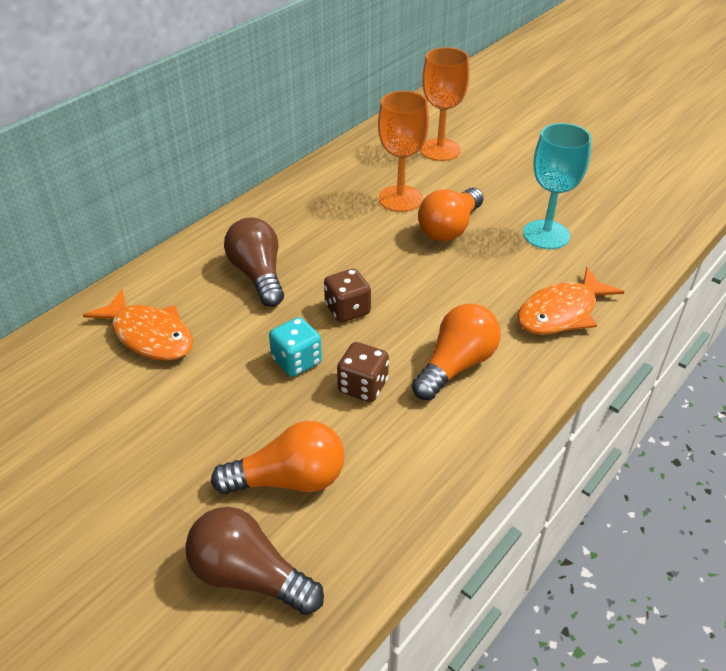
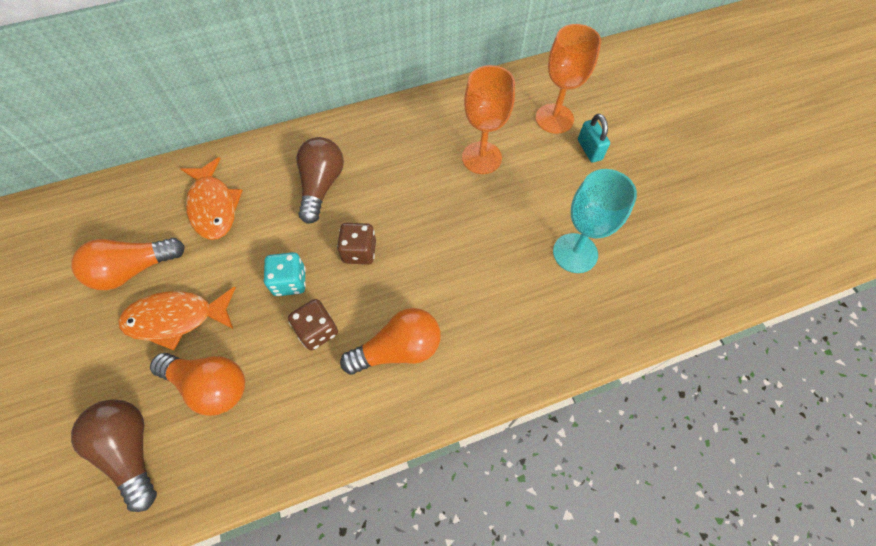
camera: 30 degrees right, 20 degrees up
(450, 228) = (498, 207): orange light bulb -> orange light bulb (134, 269)
(491, 161) = (589, 150): none -> turquoise padlock
(561, 313) = (522, 342): orange fish -> orange fish (176, 319)

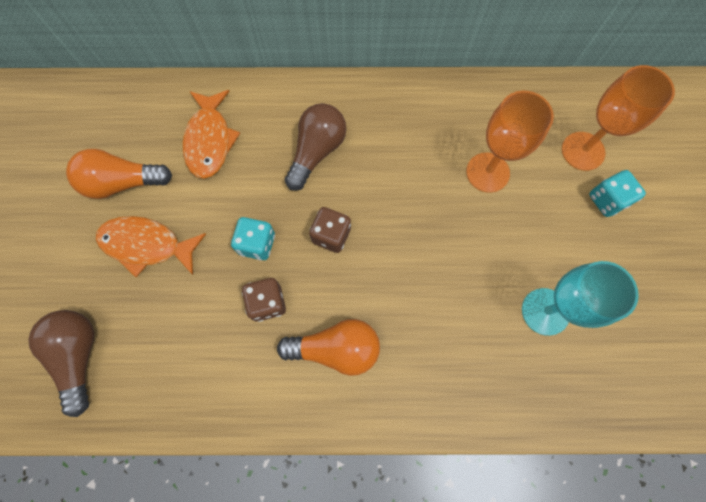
camera: 20 degrees right, 10 degrees up
(210, 385) = (159, 320): orange light bulb -> none
(589, 150) = (607, 200): turquoise padlock -> turquoise dice

